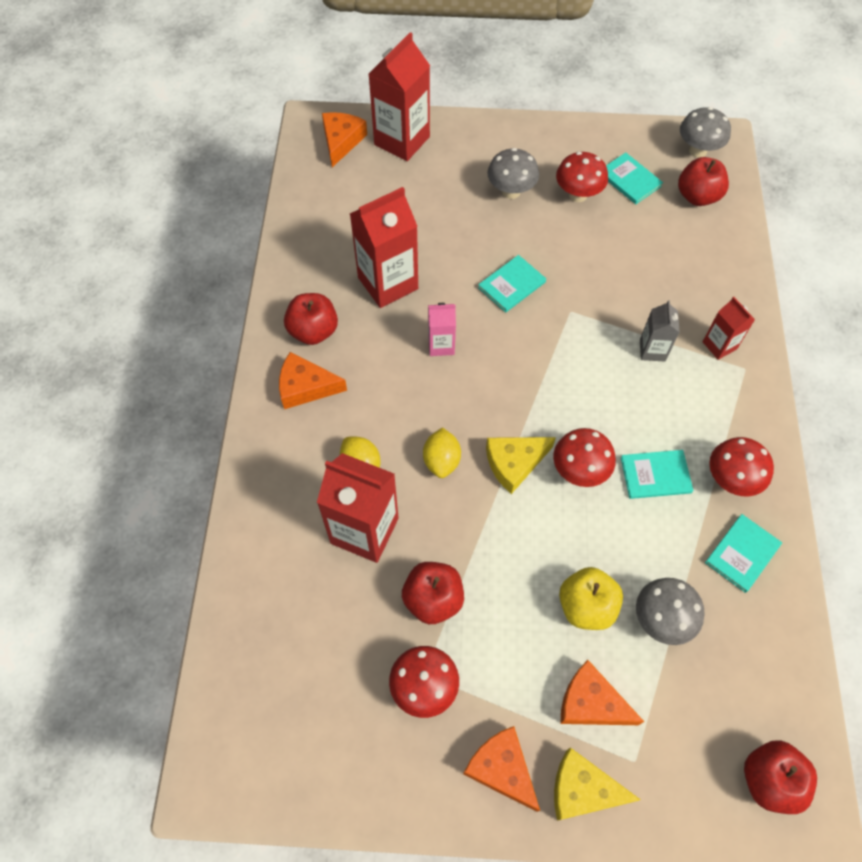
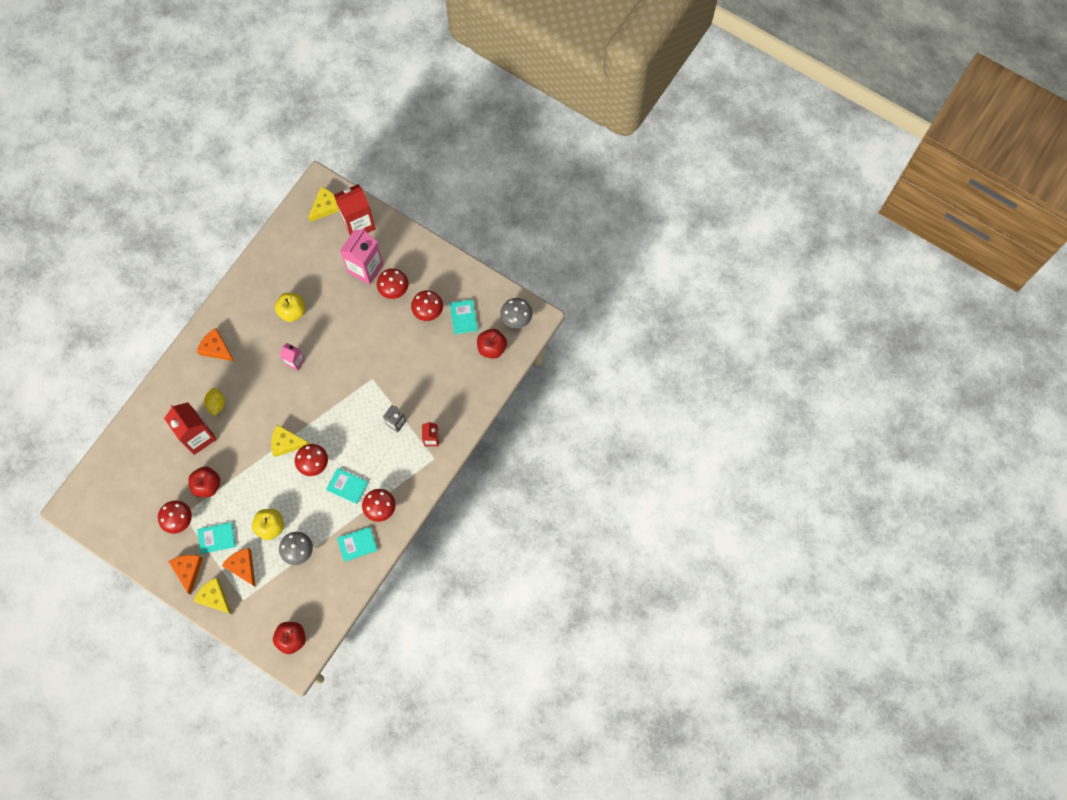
camera: 30 degrees right, 10 degrees up
(313, 331) = (238, 319): red apple -> none
(341, 141) = (326, 207): orange cheese -> yellow cheese
(388, 283) = (292, 311): red carton -> yellow apple
(441, 461) = (254, 422): yellow lemon -> none
(452, 185) = (365, 268): none -> pink carton
(511, 191) = (394, 289): grey mushroom -> red mushroom
(511, 285) = (353, 347): turquoise book -> turquoise book (216, 538)

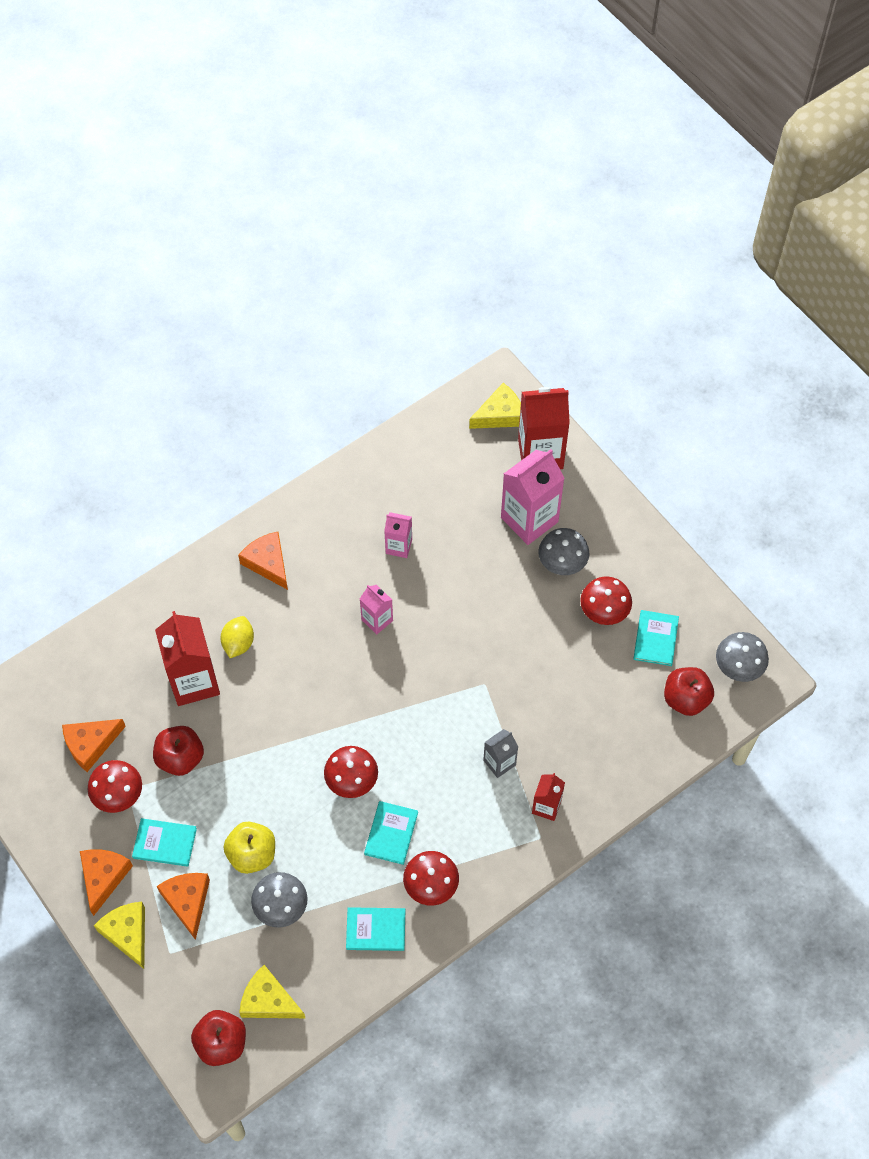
camera: 20 degrees right, 10 degrees down
(150, 496) = (90, 744): none -> orange cheese
(286, 443) = (322, 736): yellow cheese -> yellow cheese (268, 1000)
(292, 311) = (399, 546): yellow apple -> pink carton
(347, 486) = (391, 833): turquoise book -> turquoise book turned 60 degrees clockwise
(394, 289) = (562, 564): red mushroom -> grey mushroom

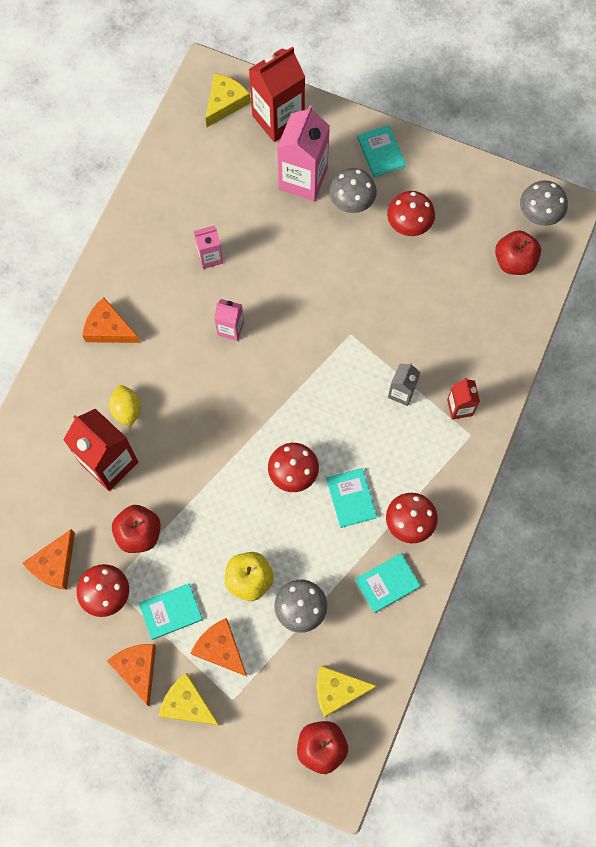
camera: 30 degrees left, 10 degrees up
(656, 639) = (462, 225): turquoise book -> turquoise book (381, 152)

